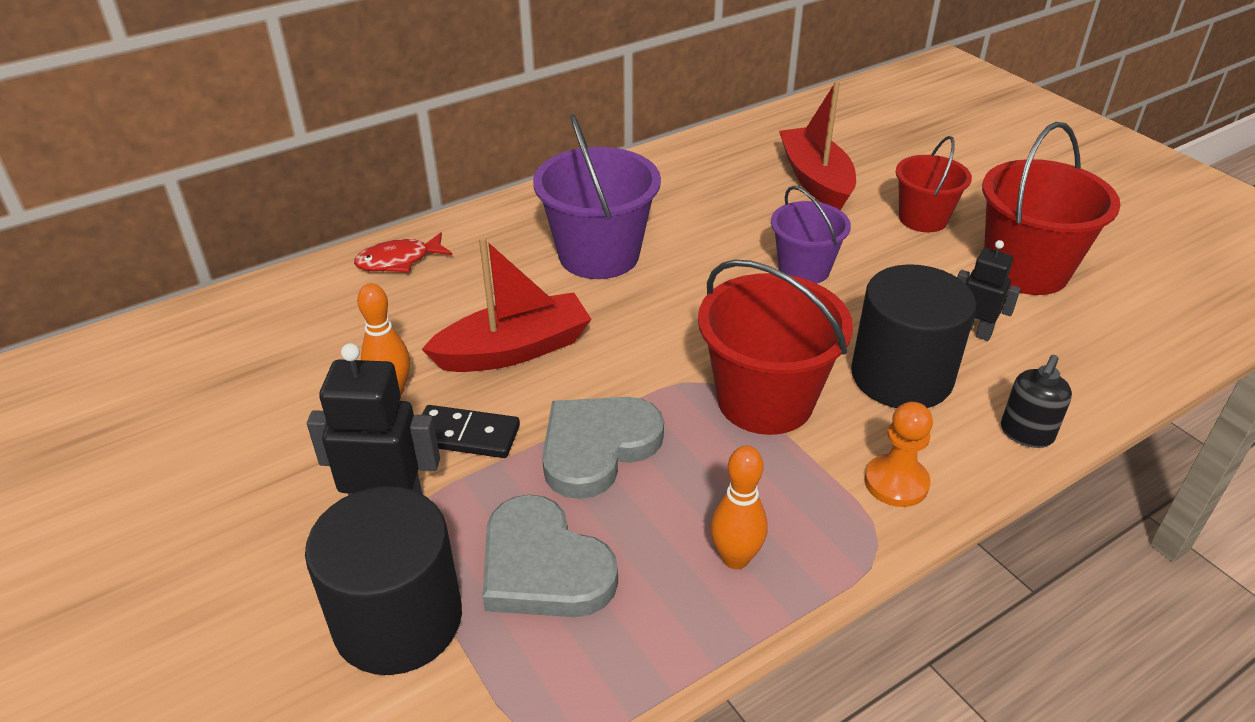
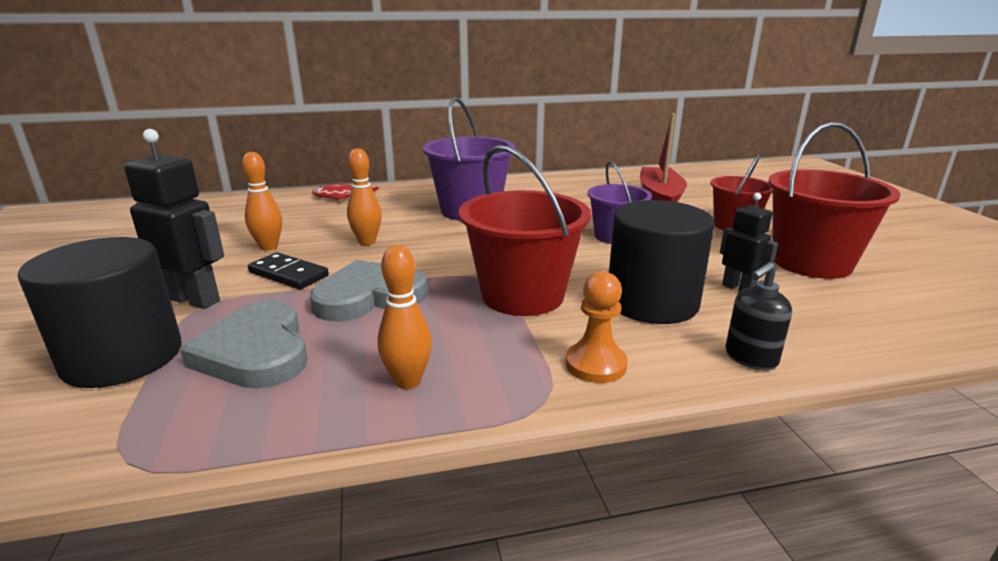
camera: 20 degrees right, 15 degrees down
(514, 350) = (367, 242): red boat -> orange bowling pin

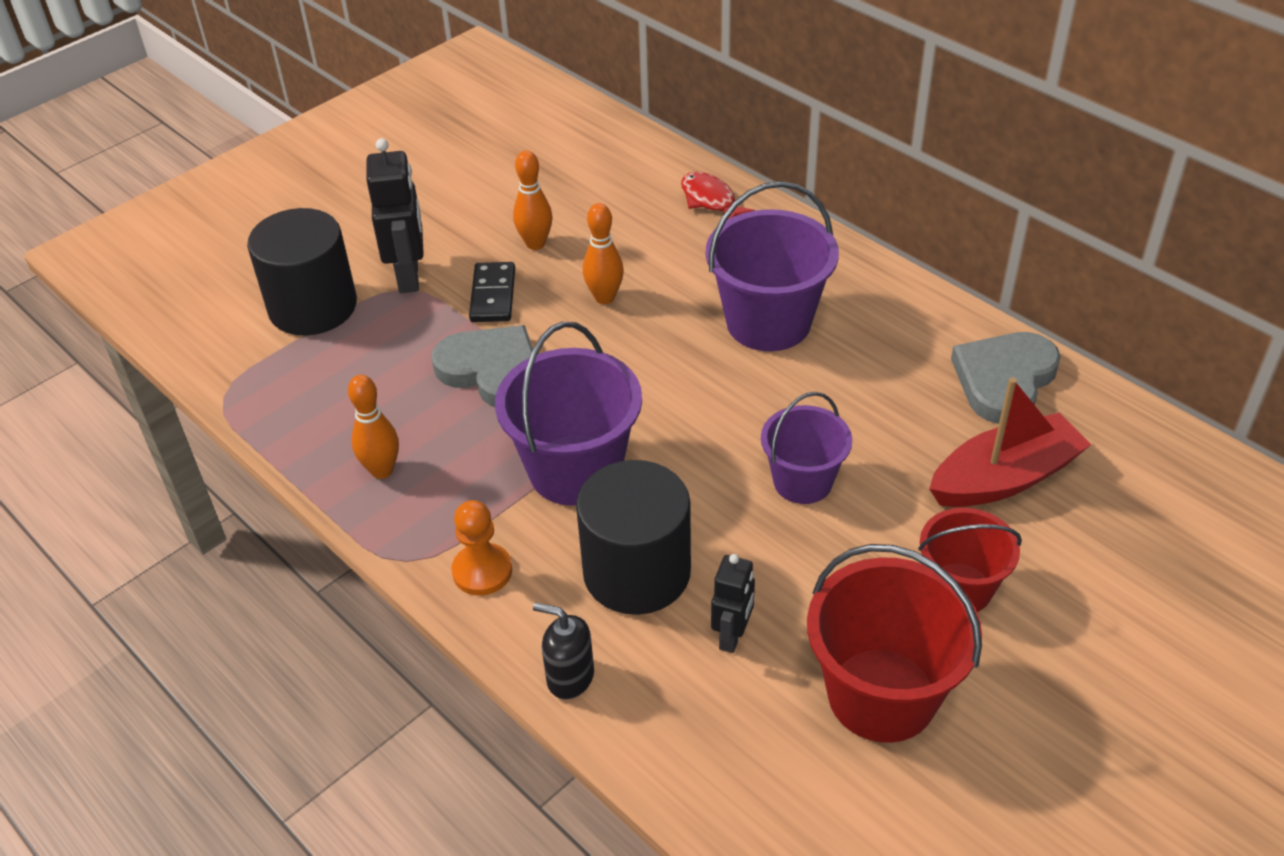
camera: 60 degrees right, 20 degrees up
(256, 352) = (364, 365): grey heart -> grey heart (1004, 380)
(522, 295) = (575, 470): red bucket -> purple bucket

